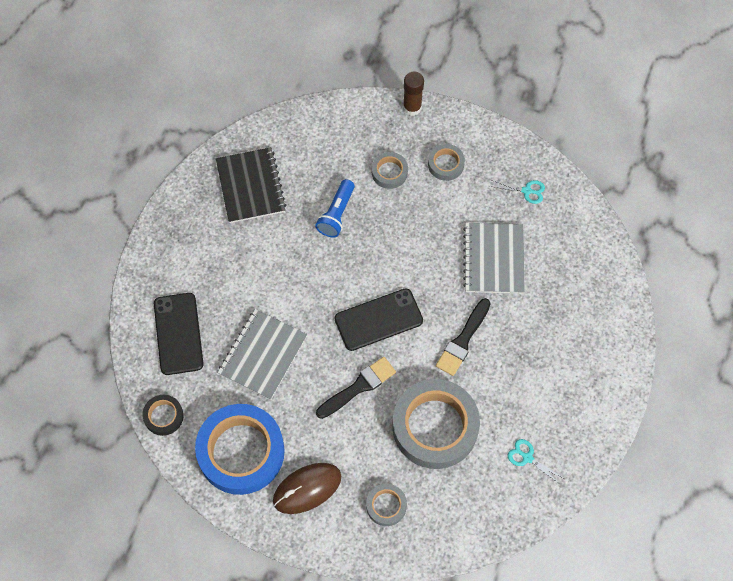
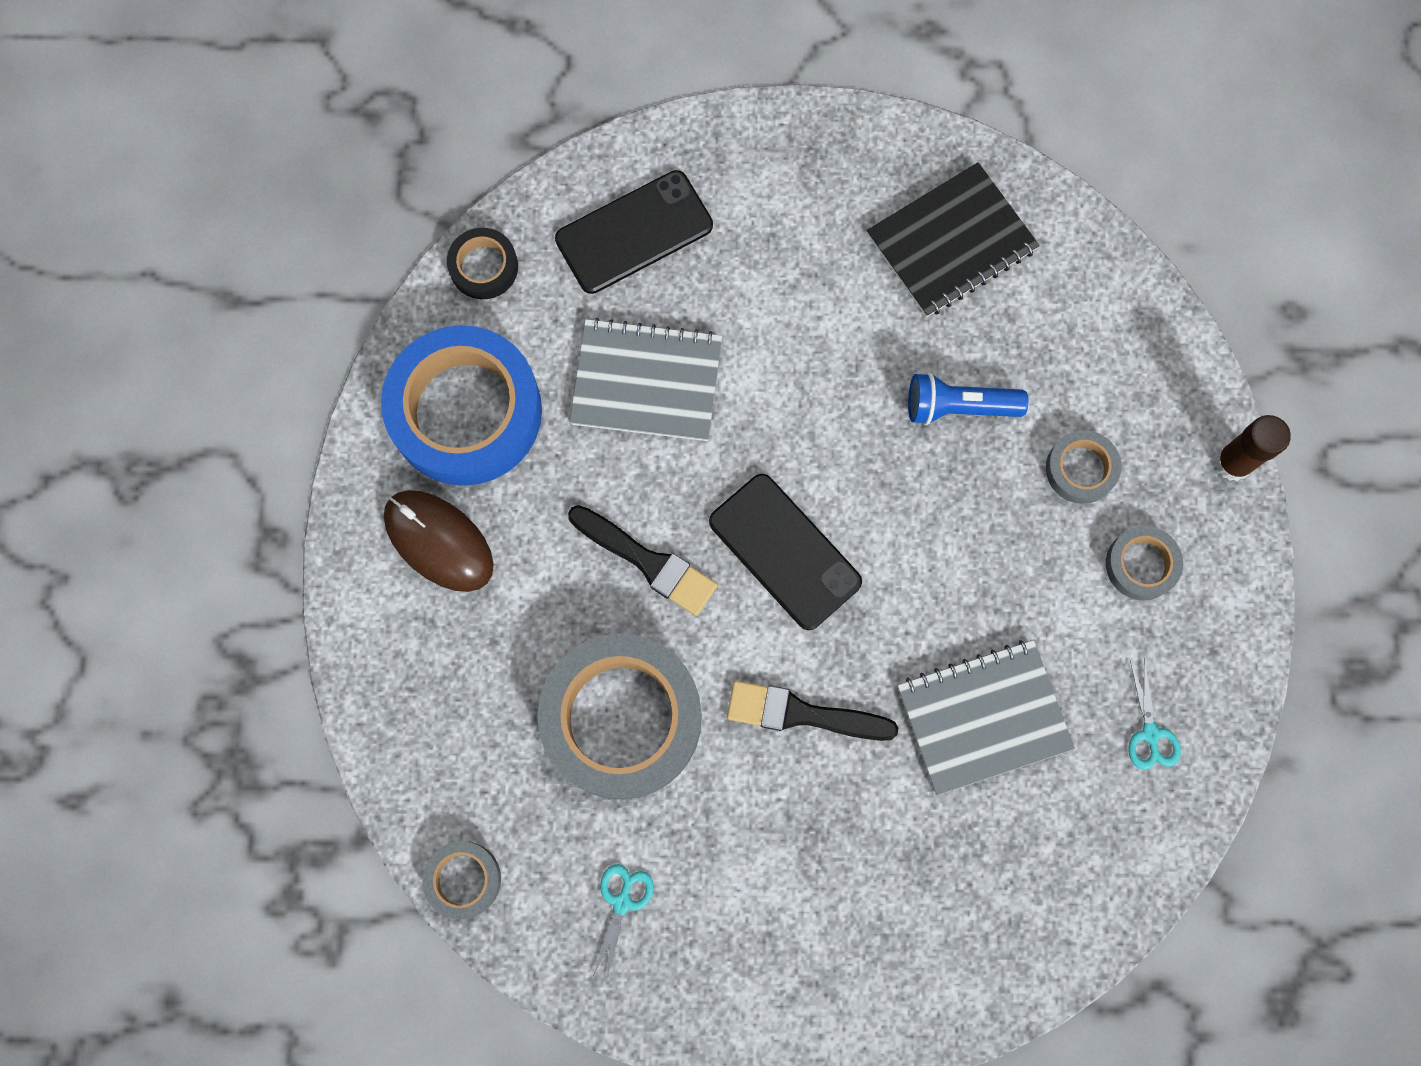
camera: 70 degrees right, 10 degrees up
(386, 506) = (452, 683): grey tape -> grey tape (463, 879)

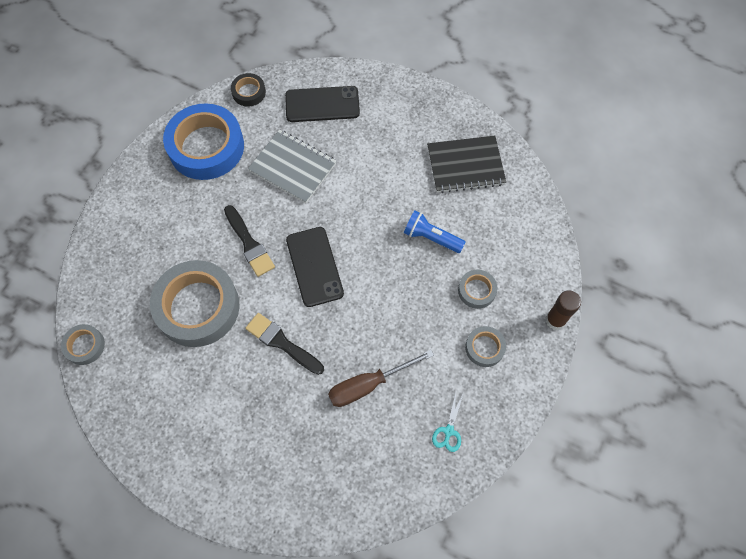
camera: 25 degrees right, 10 degrees down
(439, 541) = (162, 195): brown mouse -> none
(622, 902) = (149, 390): turquoise scissors -> none
(983, 718) = (368, 385): grey notebook -> brown screwdriver

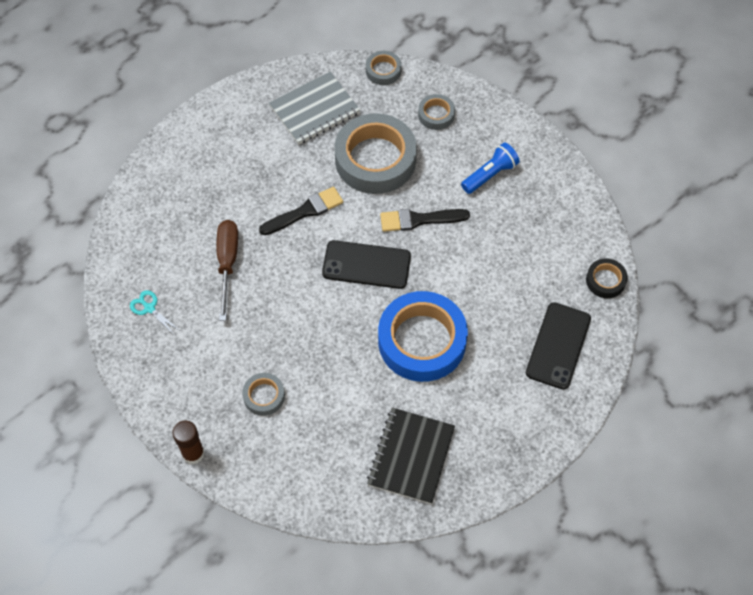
camera: 115 degrees right, 5 degrees down
(206, 147) = (550, 219): blue tape -> blue tape (422, 341)
(292, 167) = (489, 287): grey notebook -> grey notebook (314, 109)
(431, 238) = (342, 381): blue flashlight -> blue flashlight (490, 175)
(484, 348) = (204, 374): grey tape -> grey tape (436, 114)

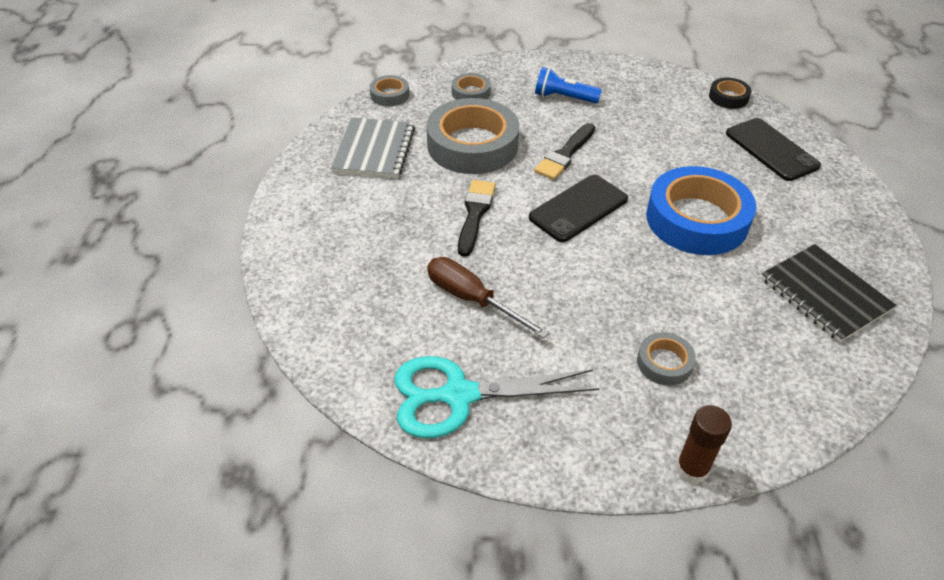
camera: 50 degrees left, 15 degrees down
(149, 308) = (458, 395): turquoise scissors -> turquoise scissors, size x2.36
(490, 175) = (564, 98): blue flashlight -> blue flashlight turned 75 degrees counterclockwise

